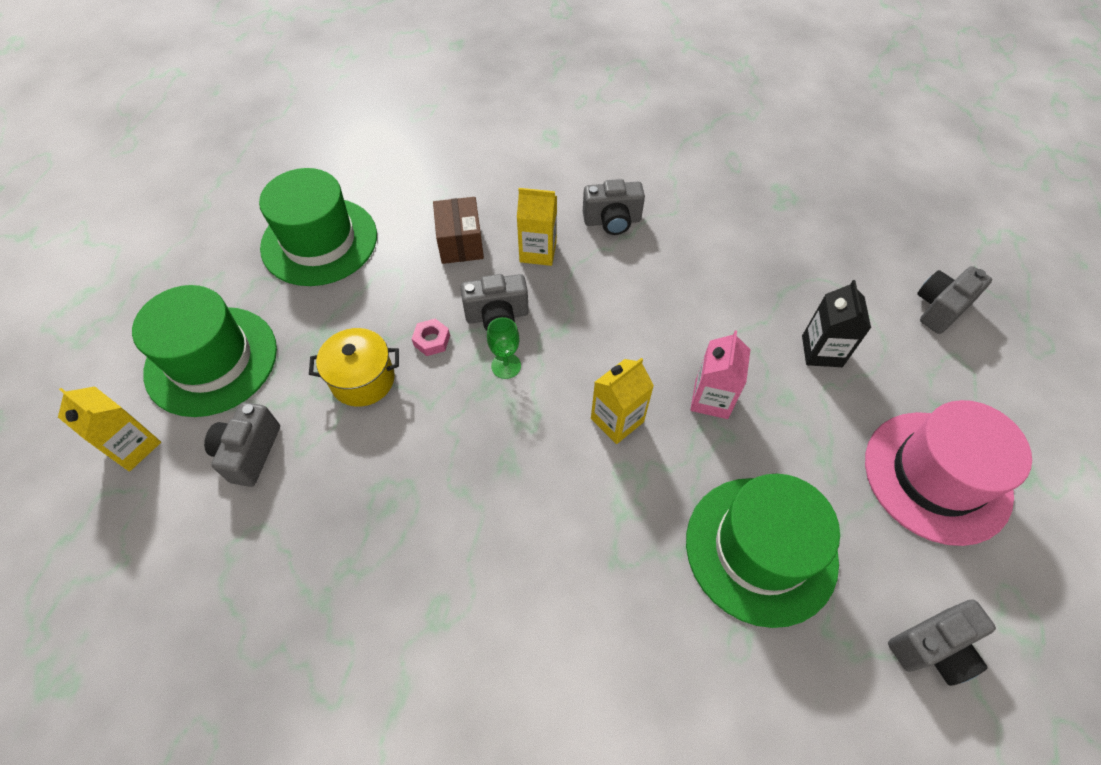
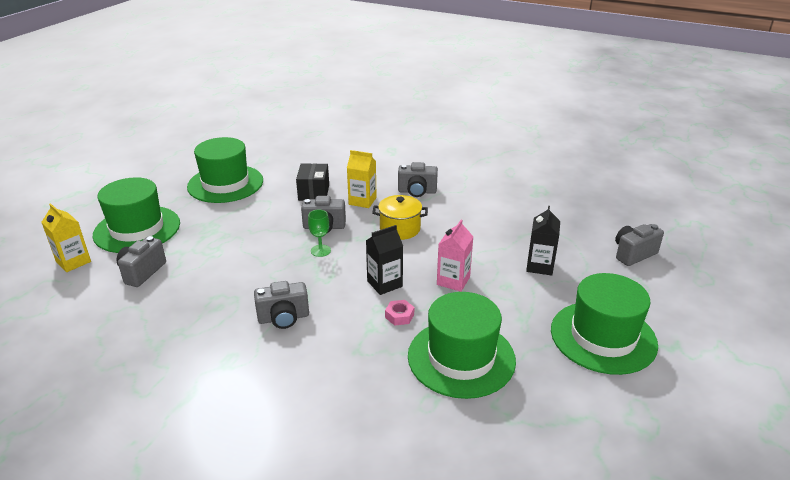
camera: 10 degrees right, 25 degrees down
(363, 380) = (226, 247): yellow pot -> yellow pot (400, 229)
(432, 340) = (277, 234): pink nut -> pink nut (399, 316)
(460, 243) = (314, 192): brown box -> black box
(617, 420) = (384, 284): yellow carton -> black carton
(932, 648) = (570, 424): grey camera -> grey camera (283, 318)
(937, 476) = (603, 337): pink hat -> green hat

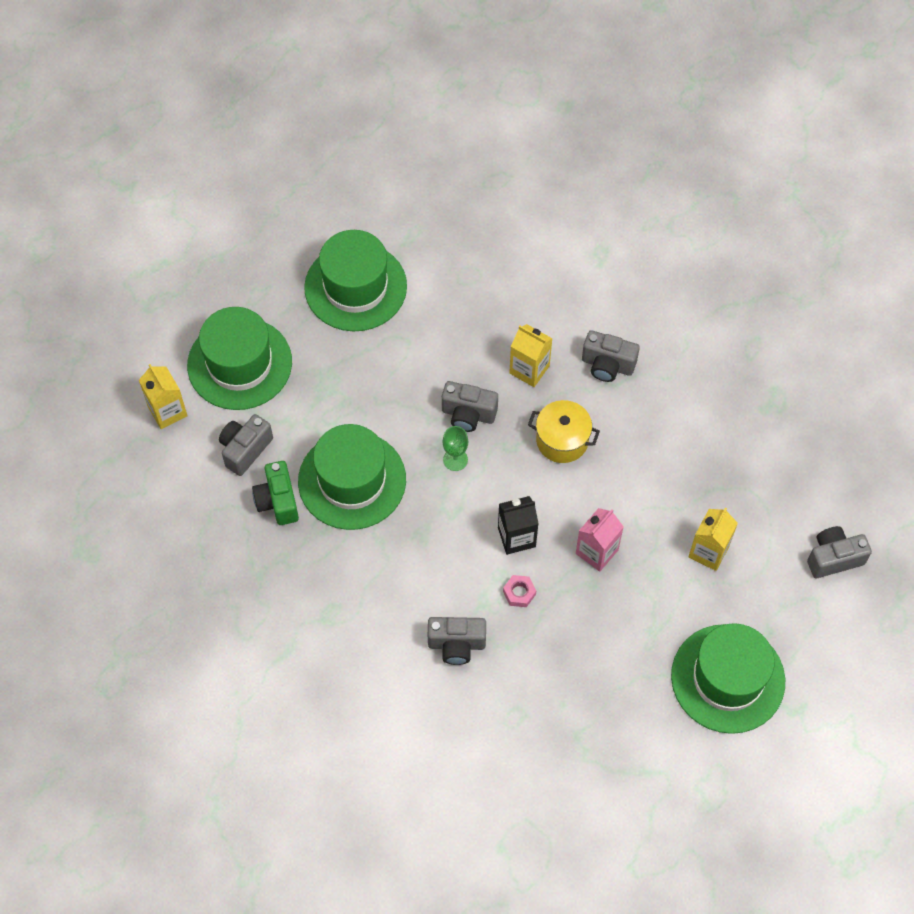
camera: 15 degrees right, 30 degrees up
(172, 297) = (278, 501): none -> green camera
(283, 318) = (394, 565): grey camera -> grey camera (456, 644)
(314, 192) = (469, 335): black box -> none
(461, 358) = (566, 669): green hat -> green hat (352, 480)
(540, 266) = (708, 551): black carton -> yellow carton

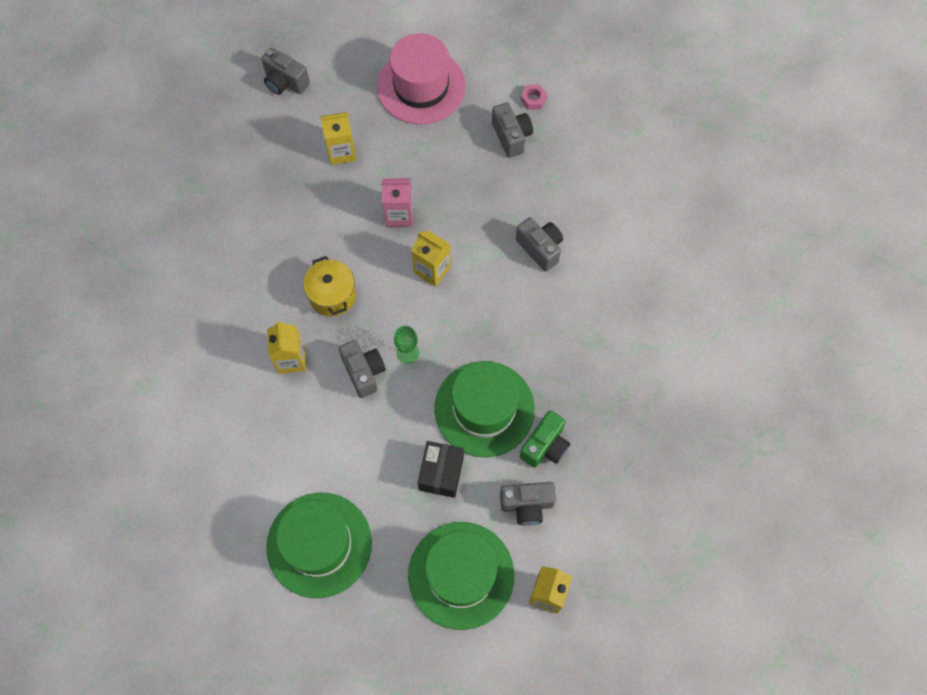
camera: 130 degrees left, 5 degrees up
(329, 408) = (441, 473): none -> black box
(516, 537) = (432, 269): black carton -> yellow carton
(519, 593) = (470, 239): pink nut -> pink nut (533, 99)
(607, 365) = (244, 310): grey camera -> grey camera (511, 136)
(728, 678) = (421, 87): green hat -> pink hat

